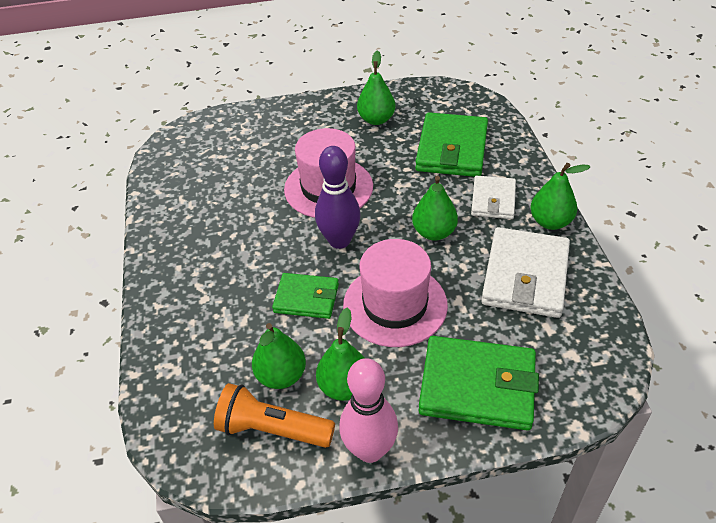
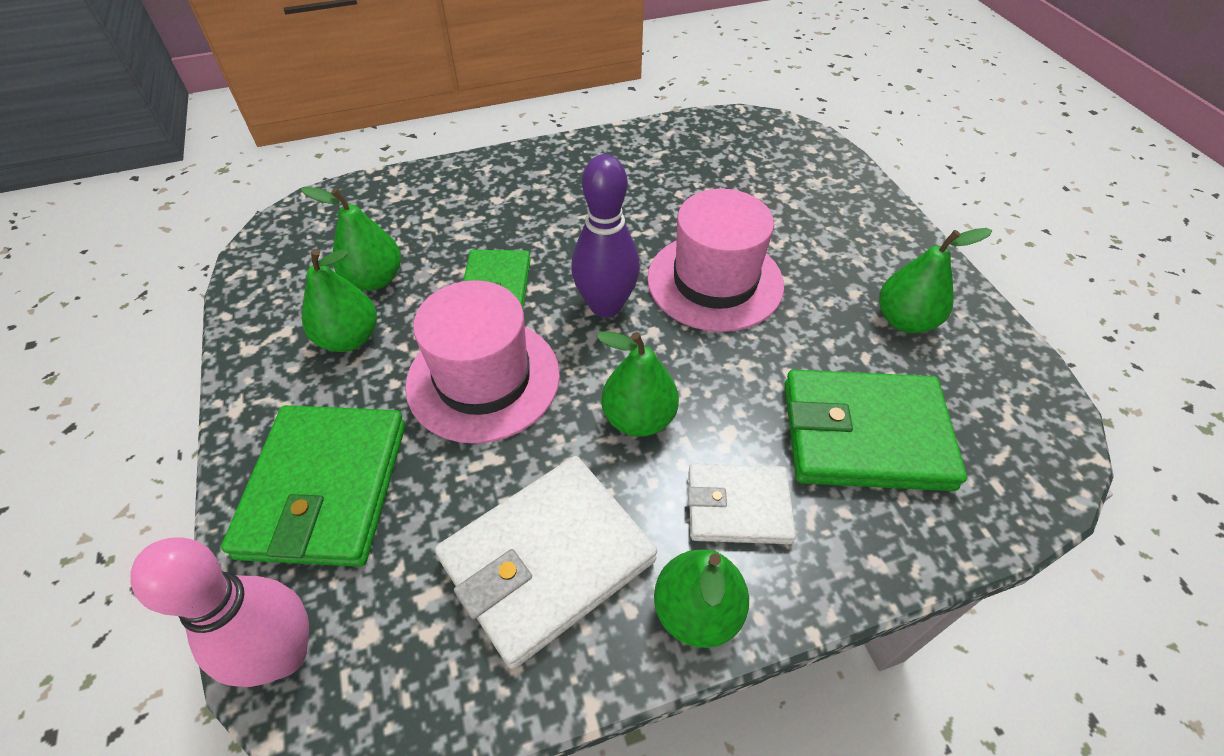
camera: 80 degrees right, 5 degrees up
(272, 429) = (301, 282): orange flashlight -> none
(370, 450) = (252, 372): pink bowling pin -> pink bowling pin (284, 654)
(525, 276) = (547, 560): white wallet -> white wallet turned 45 degrees counterclockwise

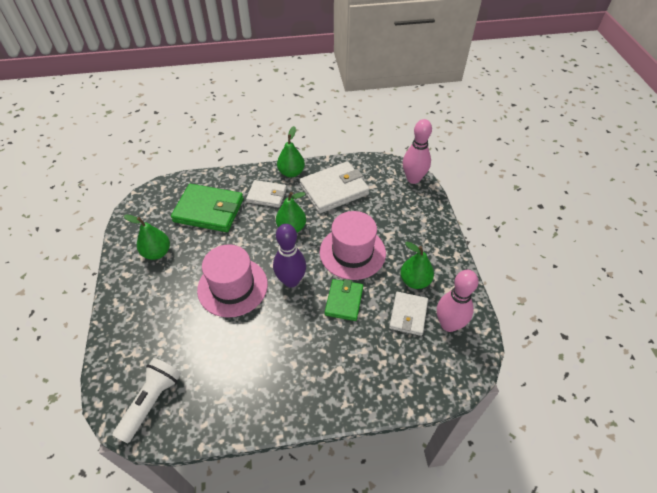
camera: 170 degrees left, 0 degrees up
(302, 274) = (449, 324): none -> pink bowling pin
(326, 488) = (411, 220): green wallet -> none
(374, 279) = (408, 315): green pear -> white wallet
(751, 141) = (151, 402): none -> white flashlight

